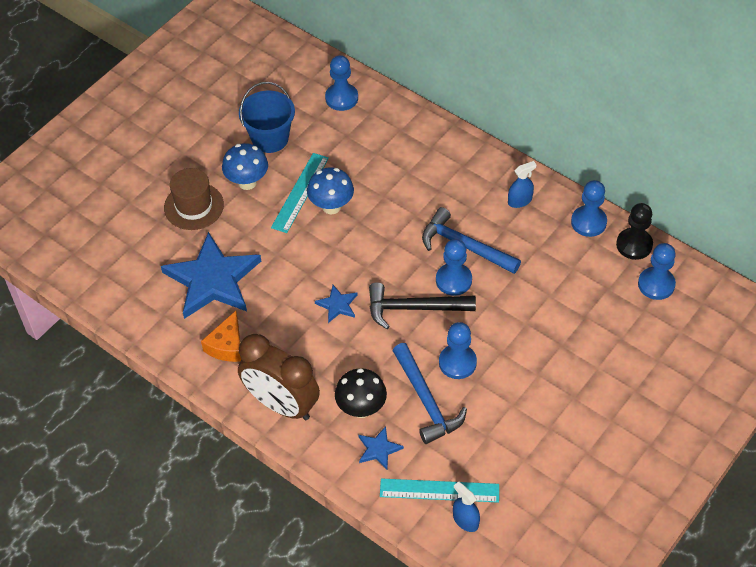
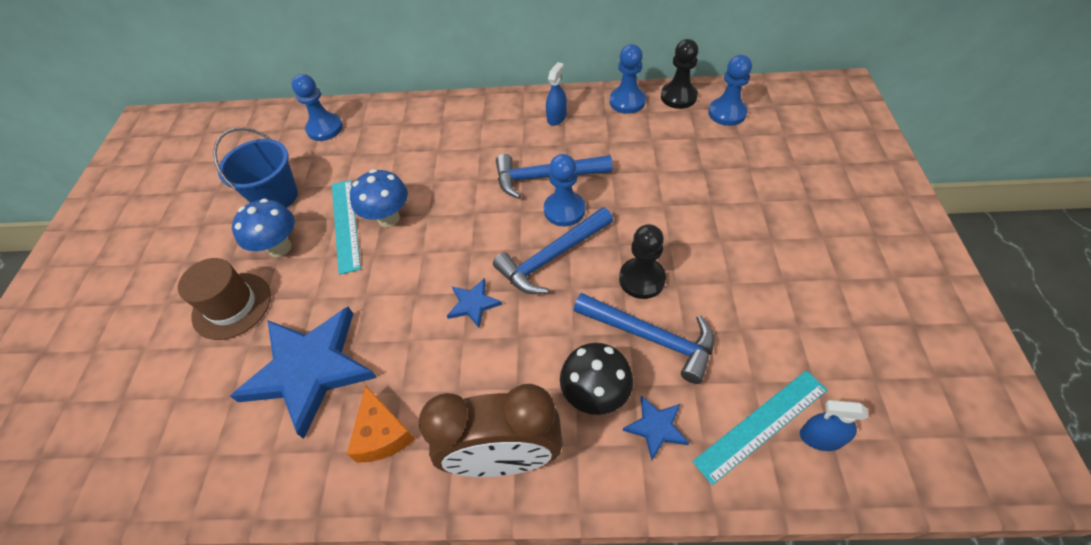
camera: 35 degrees left, 0 degrees up
(414, 308) = (552, 257): black hammer -> blue hammer
(457, 362) = (642, 279): blue pawn -> black pawn

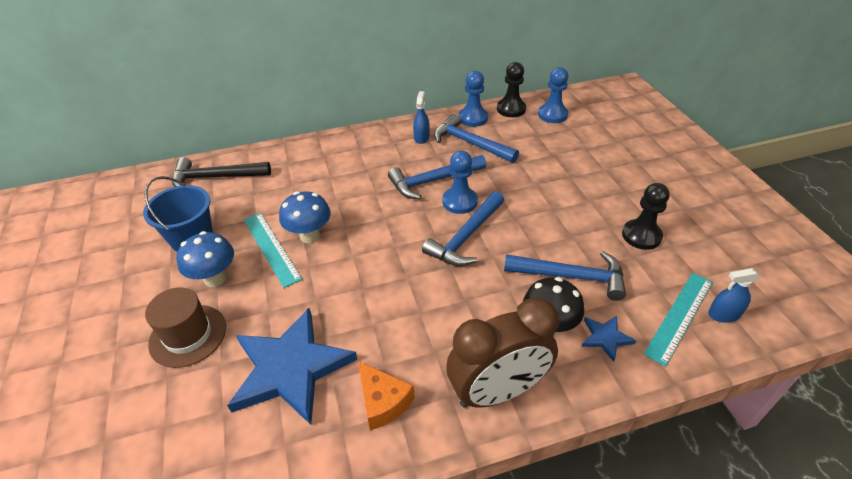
camera: 20 degrees left, 10 degrees down
(325, 128) = (216, 177): blue pawn -> black hammer
(473, 304) = (416, 284): blue star -> none
(609, 135) = (470, 143): none -> blue hammer
(642, 279) = (544, 238): black pawn -> black pawn (641, 236)

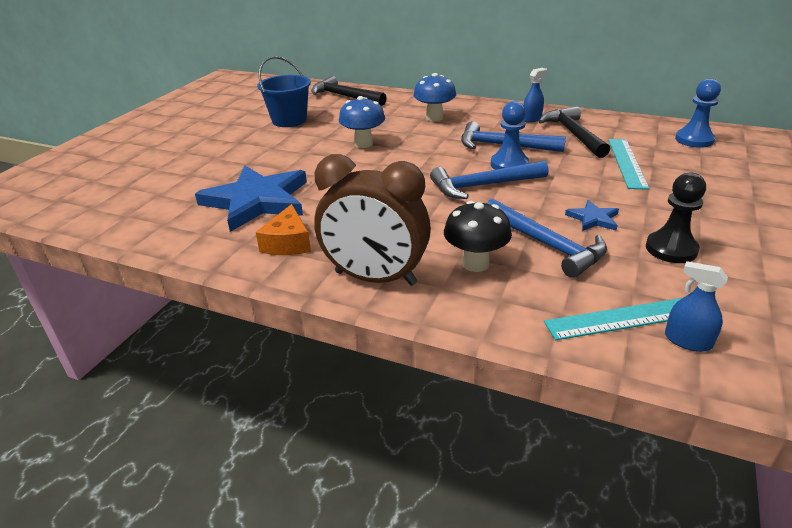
camera: 40 degrees right, 10 degrees down
(188, 335) = (225, 162): brown hat -> none
(215, 278) = (275, 143): blue mushroom -> blue mushroom (434, 118)
(271, 248) = (329, 141): turquoise ruler -> turquoise ruler (626, 163)
(470, 143) = (573, 134): blue hammer -> black hammer
(473, 118) = (600, 120): blue pawn -> none
(511, 109) = (651, 125): black pawn -> none
(605, 338) = (521, 294): blue star -> blue star (593, 219)

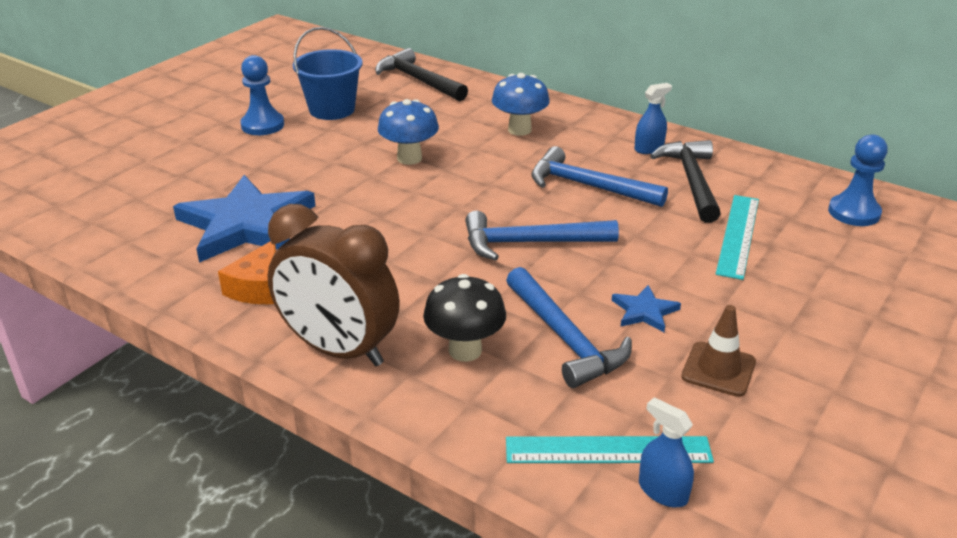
camera: 10 degrees right, 0 degrees up
(509, 164) = (580, 216): blue pawn -> blue pawn (262, 125)
(671, 249) = (718, 369): black pawn -> brown traffic cone

